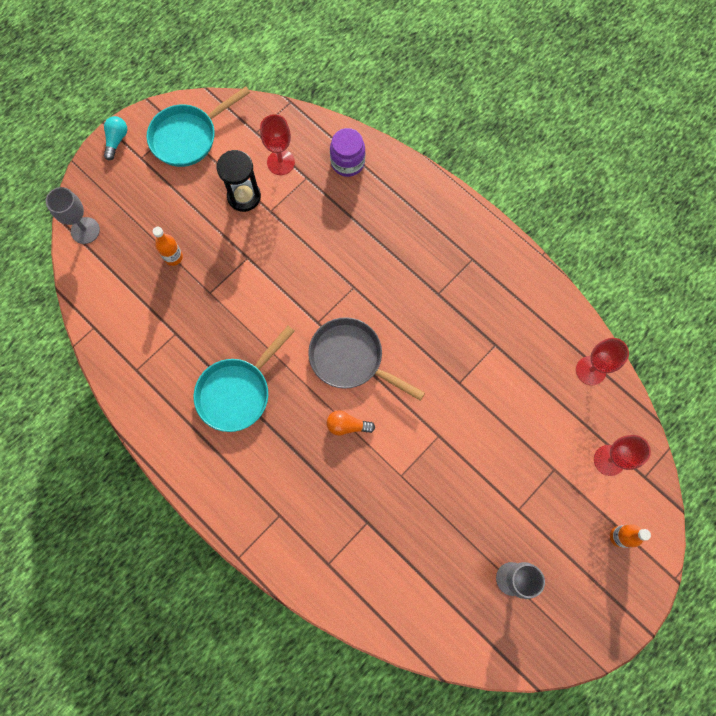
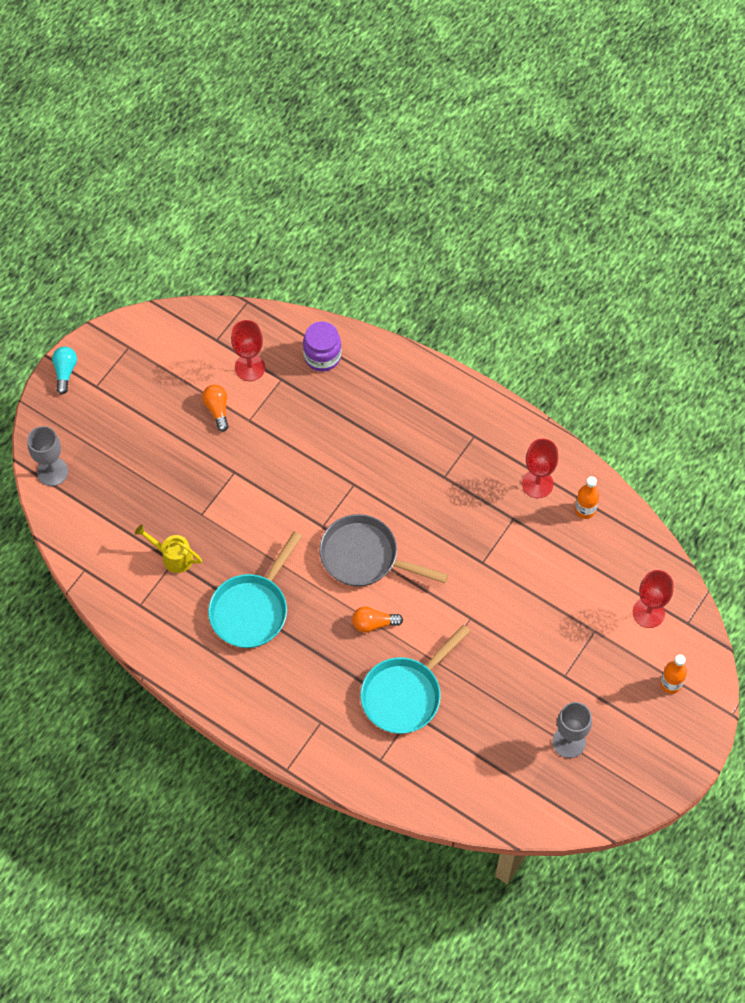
camera: 10 degrees left, 10 degrees down
(173, 257) = (154, 484): orange bottle -> orange bottle (585, 510)
(175, 328) = (172, 556): none -> yellow watering can
(188, 137) = (143, 356): turquoise pan -> turquoise pan (405, 694)
(244, 196) = (217, 409): black hourglass -> orange light bulb
(590, 370) = (616, 528): red goblet -> red goblet (537, 484)

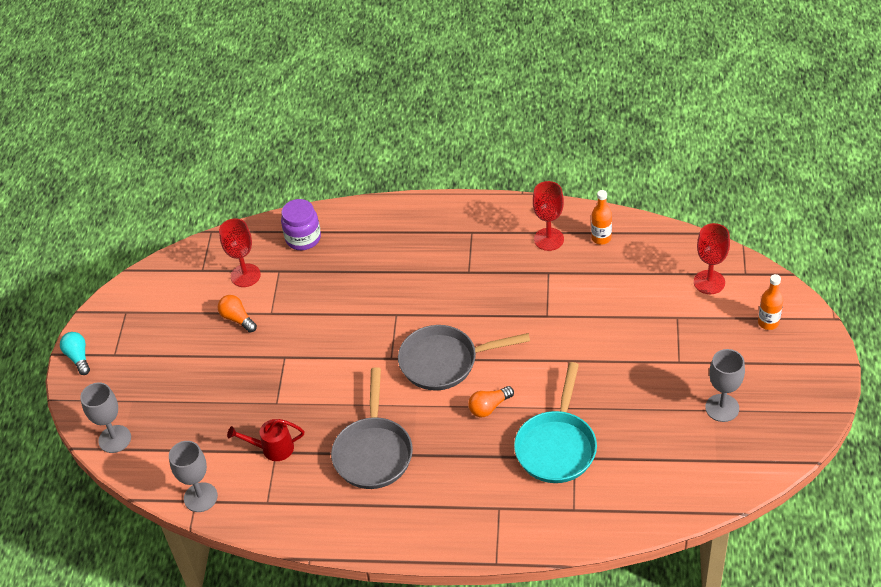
camera: 25 degrees left, 15 degrees down
(90, 568) = (200, 497): none -> grey goblet
(172, 556) = (272, 448): yellow watering can -> red watering can
(252, 609) = (373, 452): turquoise pan -> grey pan

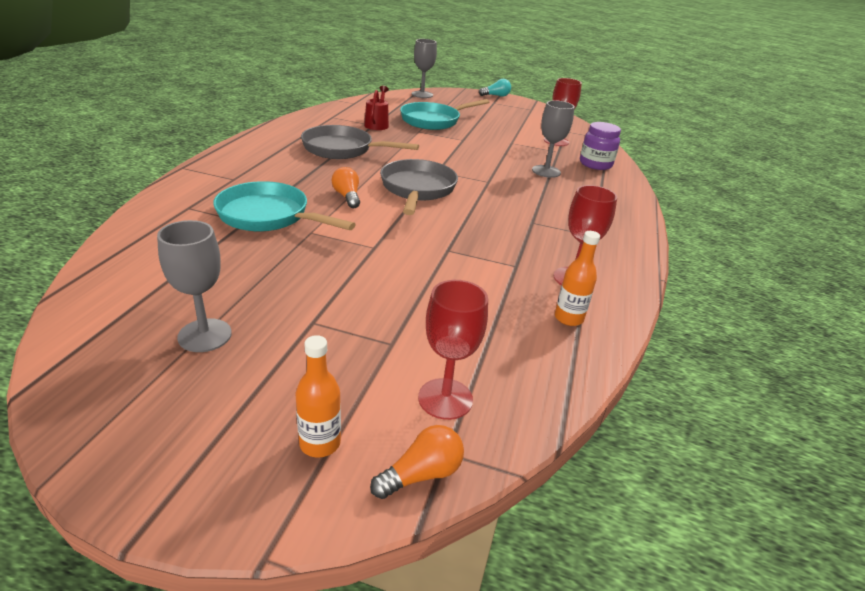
camera: 95 degrees right, 15 degrees down
(200, 497) = (355, 104): grey goblet -> grey goblet (546, 171)
(228, 398) = (433, 121): none -> turquoise pan
(237, 319) = (510, 133): orange light bulb -> orange light bulb (421, 474)

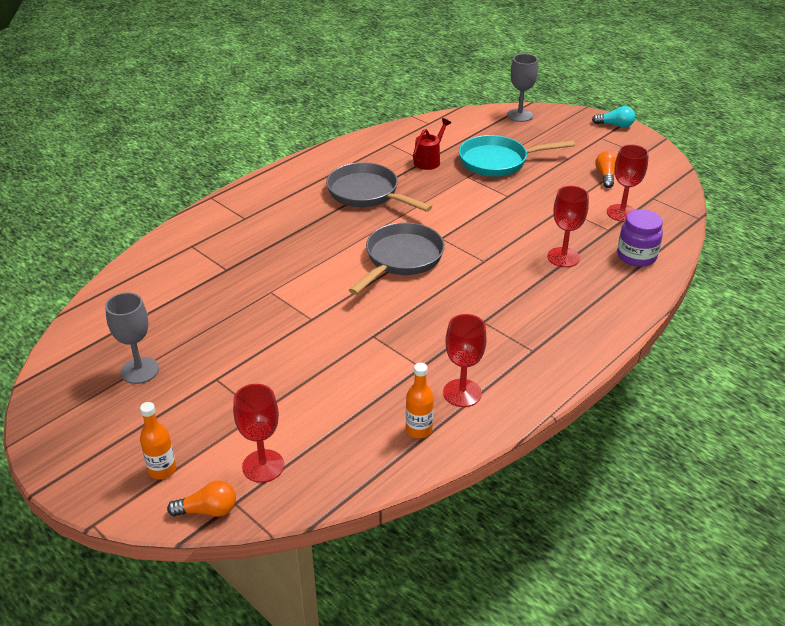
camera: 30 degrees right, 5 degrees up
(268, 216) = (247, 267): turquoise pan -> none
(347, 197) = (328, 257): orange light bulb -> orange light bulb (606, 176)
(546, 171) = (563, 257): grey goblet -> red goblet

